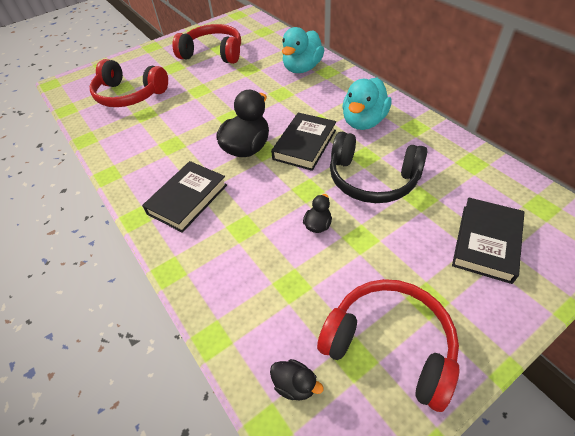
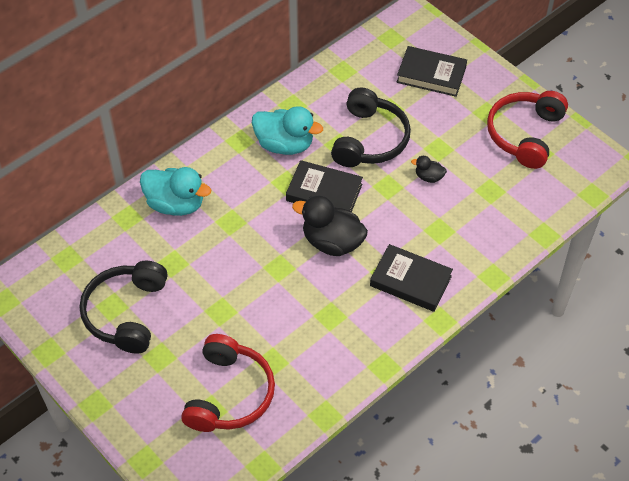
camera: 100 degrees left, 5 degrees up
(213, 53) = (126, 313): red headphones -> black headphones
(295, 385) = (563, 183): black duck -> none

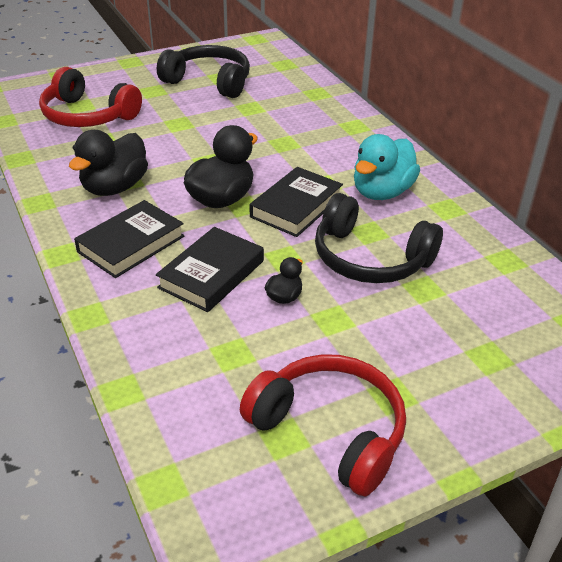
camera: 105 degrees right, 15 degrees down
(176, 204) = (322, 117): turquoise duck -> none
(343, 320) = (115, 187): none -> black duck
(431, 75) = (489, 349): black book -> black book (211, 274)

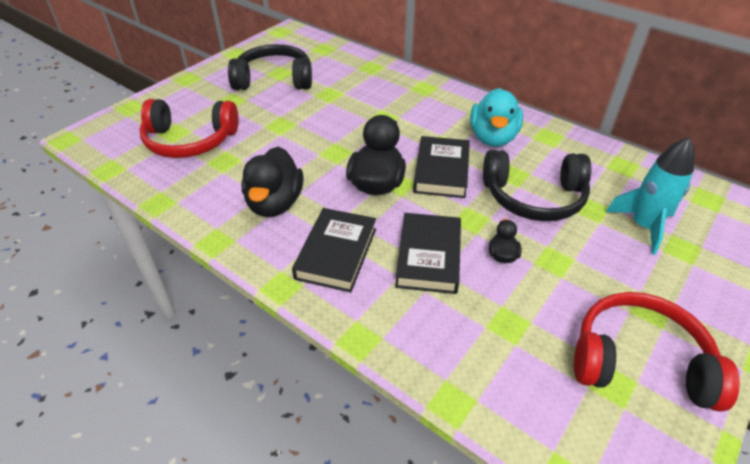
camera: 25 degrees left, 5 degrees up
(466, 322) = (643, 226): none -> turquoise rocket

